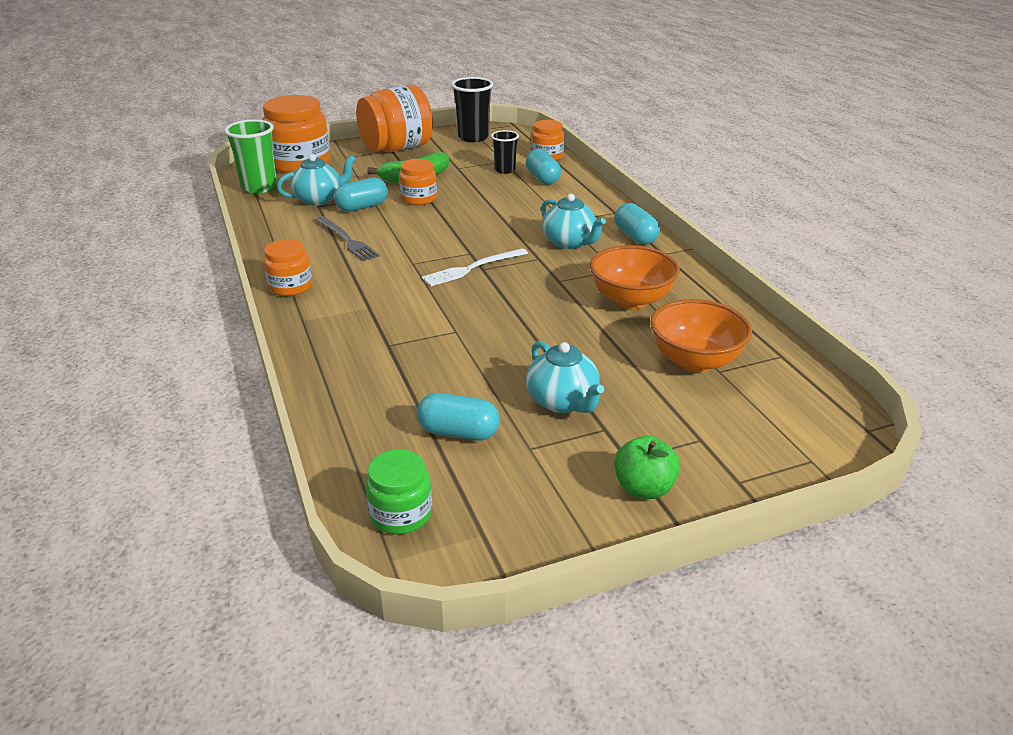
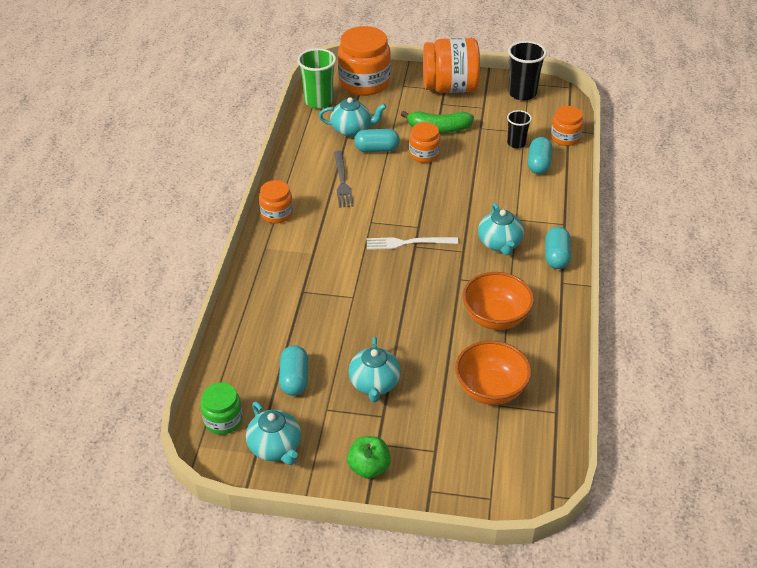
camera: 30 degrees right, 10 degrees up
(458, 432) = (294, 379): turquoise capsule -> turquoise capsule turned 45 degrees clockwise
(503, 516) = (275, 448): none -> turquoise teapot

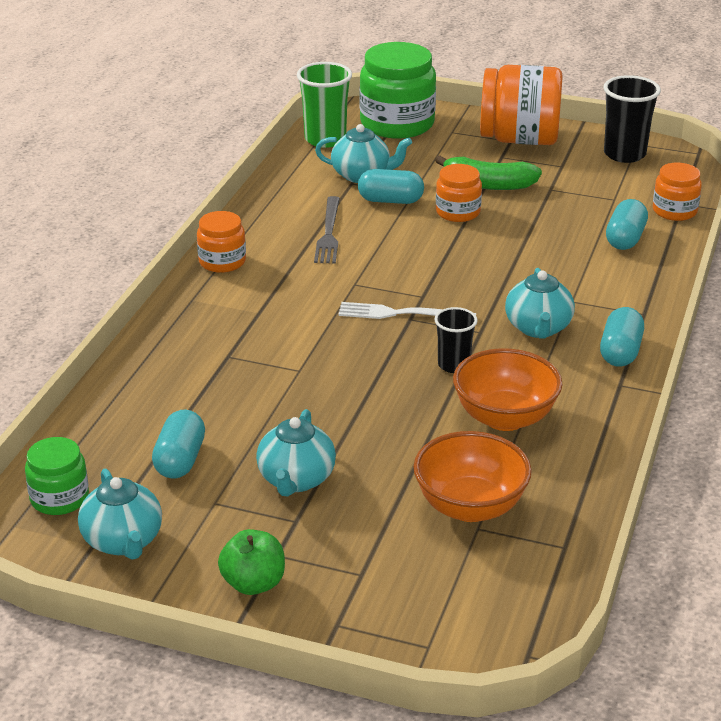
camera: 10 degrees right, 10 degrees down
(364, 82) = (397, 124): orange jar -> green jar
(516, 143) = (598, 211): black cup -> black cup (454, 365)

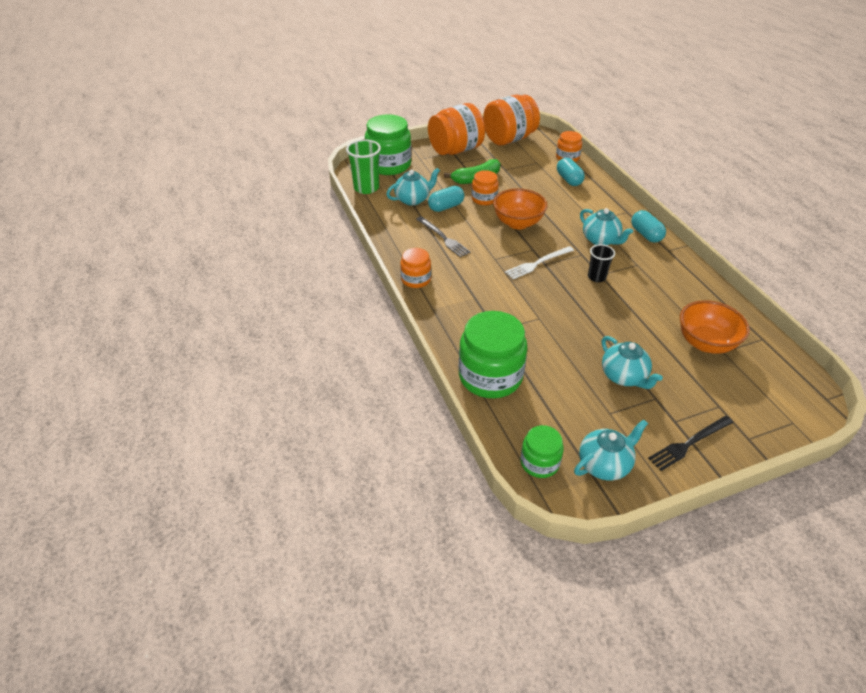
camera: 40 degrees left, 10 degrees up
(123, 541) = (604, 464): turquoise teapot -> turquoise teapot turned 60 degrees counterclockwise
(143, 395) = (490, 376): none -> green jar
(180, 460) = (561, 401): turquoise capsule -> none
(253, 583) = (689, 443): green apple -> black fork
(505, 418) = (653, 291): orange bowl -> orange bowl (518, 223)
(624, 154) = (509, 139): black cup -> orange jar

